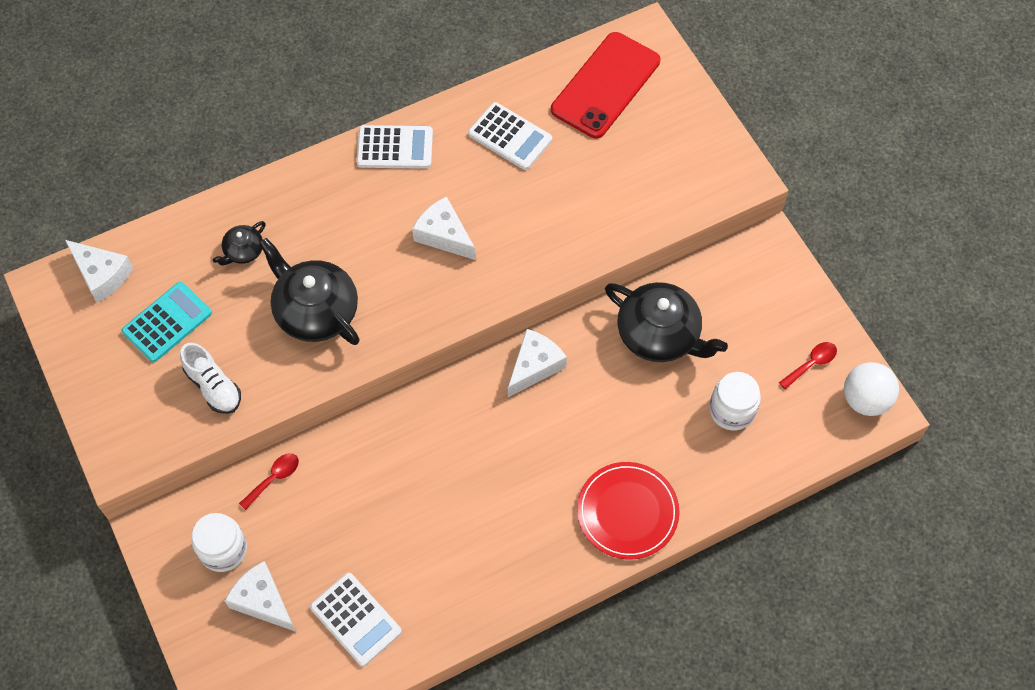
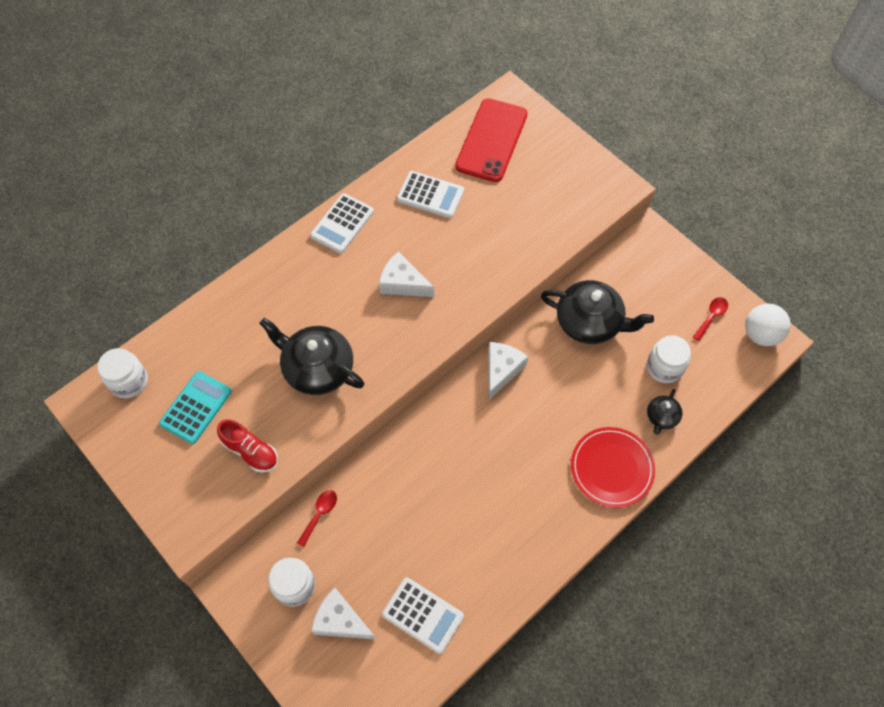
camera: 15 degrees left, 0 degrees up
(101, 275) = (129, 381): white cheese -> white jar
(213, 386) = (251, 451): white shoe -> red shoe
(243, 251) = (243, 333): black teapot -> black teapot (661, 417)
(395, 148) = (342, 224): white calculator -> white calculator turned 135 degrees clockwise

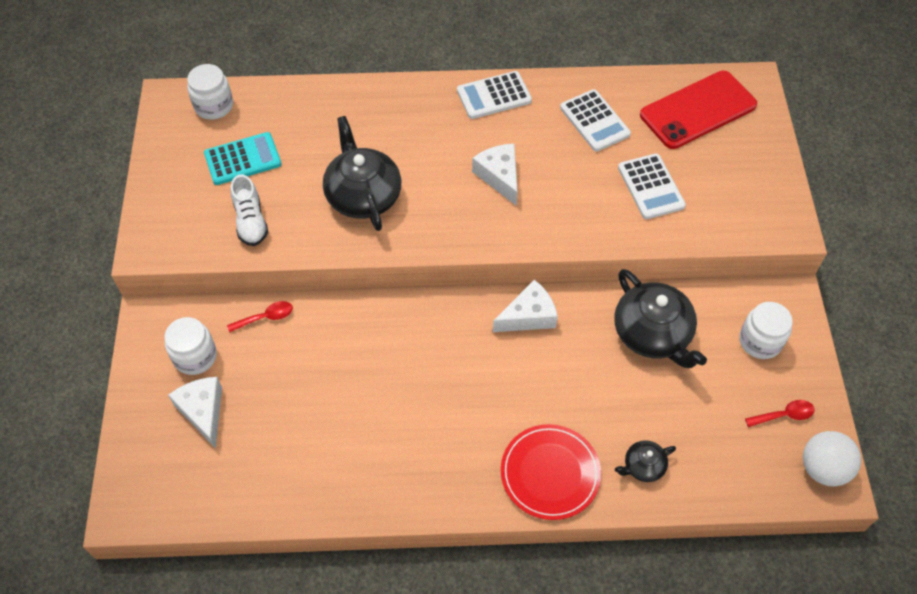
camera: 40 degrees right, 5 degrees down
(251, 451) = (251, 221): red shoe -> white shoe
(423, 615) = (269, 461): white calculator -> white calculator (650, 187)
(664, 367) = (689, 425): white jar -> white jar (760, 341)

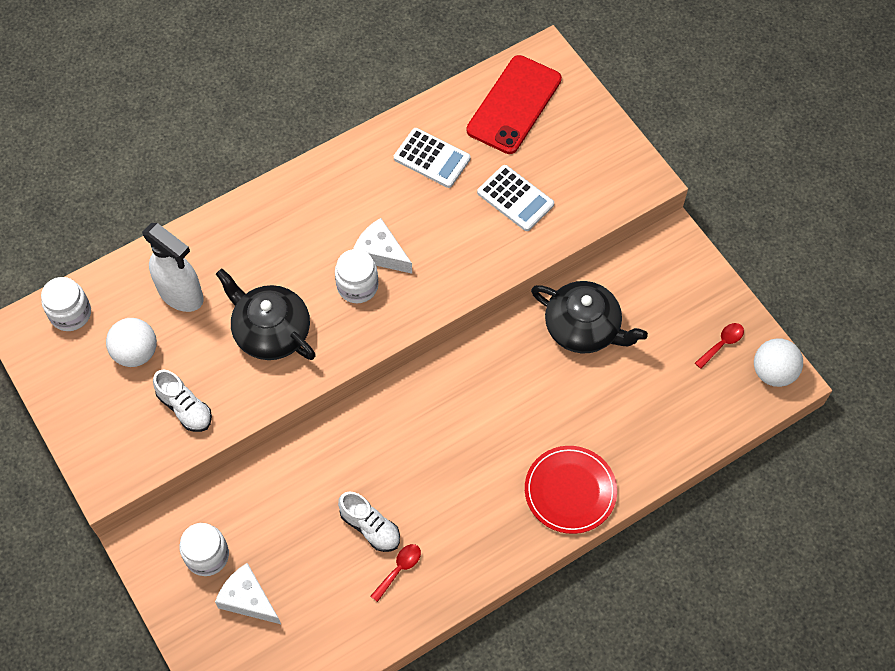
camera: 30 degrees left, 5 degrees up
(243, 159) = (136, 352): turquoise calculator -> white ball
(266, 317) = (247, 487): red spoon -> red spoon (399, 569)
(310, 132) = (181, 294): none -> white spray bottle
(347, 407) = (370, 527): none -> white shoe
(494, 96) = (328, 176): white calculator -> none
(528, 316) = (473, 366): white cheese -> none
(643, 466) = (638, 445): black teapot -> none
(760, 341) = (671, 290): white jar -> white jar (357, 286)

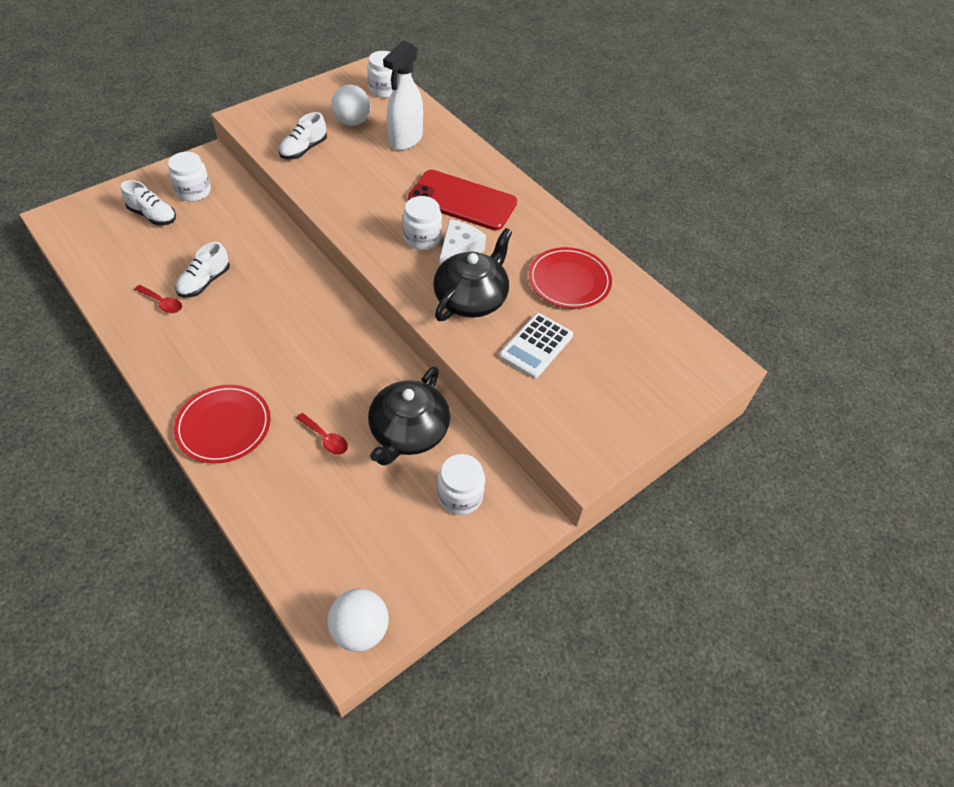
camera: 80 degrees right, 10 degrees down
(248, 599) = (153, 215): white cheese -> white shoe
(271, 331) = (374, 190): black teapot -> black teapot (471, 298)
(432, 158) = (569, 281): white calculator -> red plate
(514, 105) = (650, 341): red phone -> red phone (462, 201)
(652, 290) = (460, 496): none -> white jar
(722, 344) = (396, 570): red spoon -> red spoon (325, 438)

